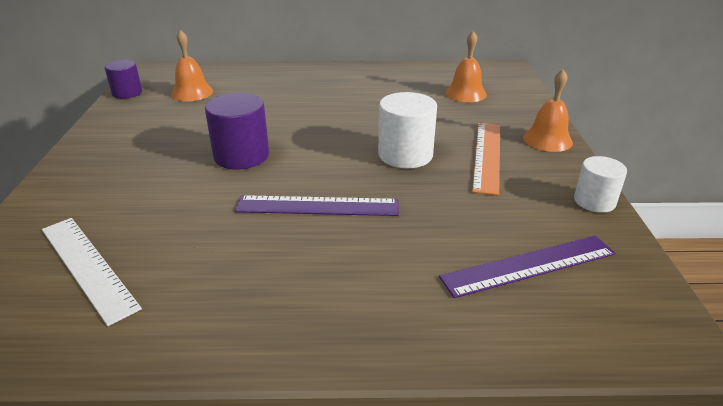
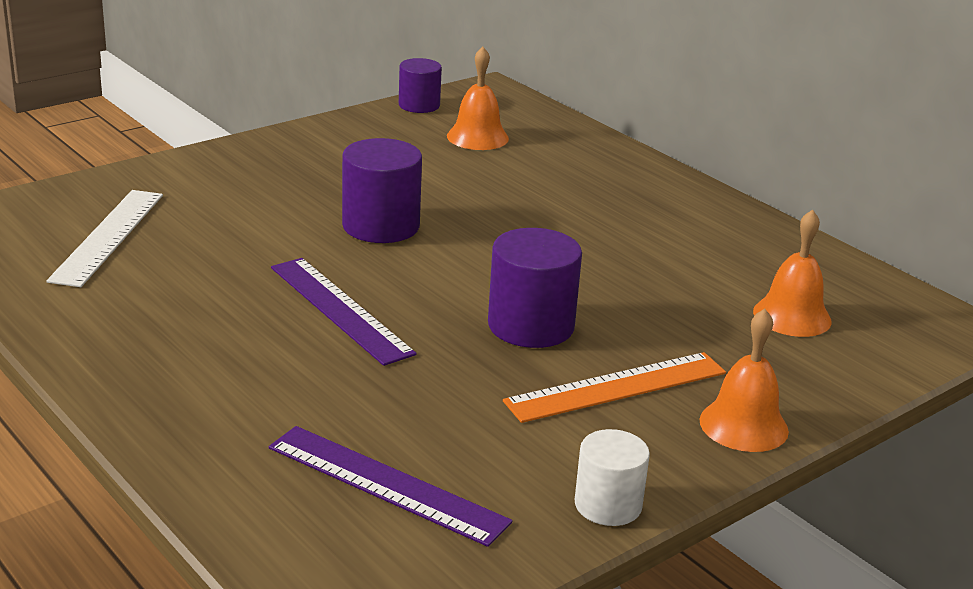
camera: 50 degrees right, 5 degrees down
(405, 155) = (531, 326): white cylinder -> purple cylinder

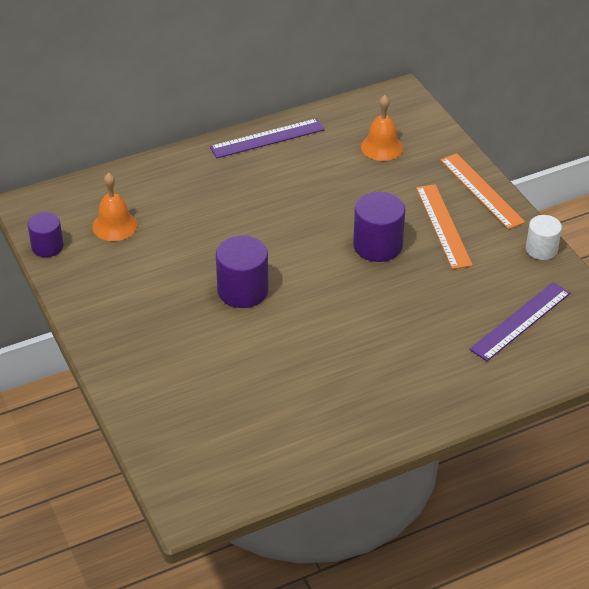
camera: 75 degrees left, 15 degrees up
(108, 236) = (230, 424): white ruler -> none
(340, 309) = (347, 320): purple ruler -> purple ruler (267, 138)
(743, 425) = (481, 191): orange bell -> orange ruler

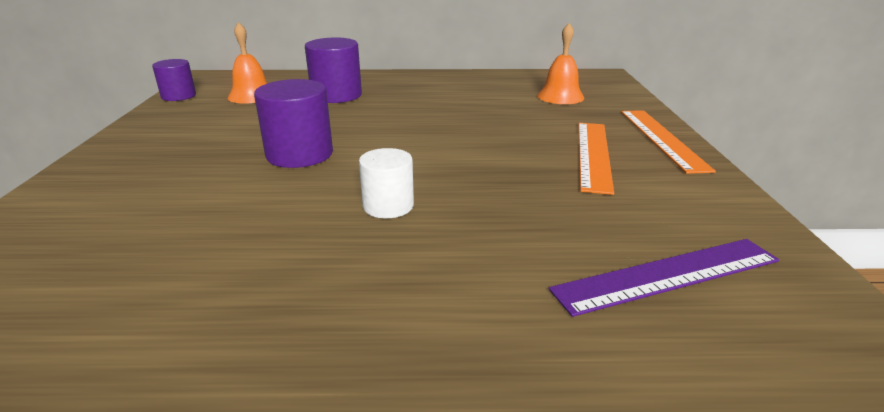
camera: 25 degrees right, 15 degrees down
(267, 138) = (451, 77): purple ruler -> none
(378, 245) = (495, 153): purple cylinder -> purple cylinder (336, 95)
(541, 249) = (734, 201): white cylinder -> white cylinder (388, 206)

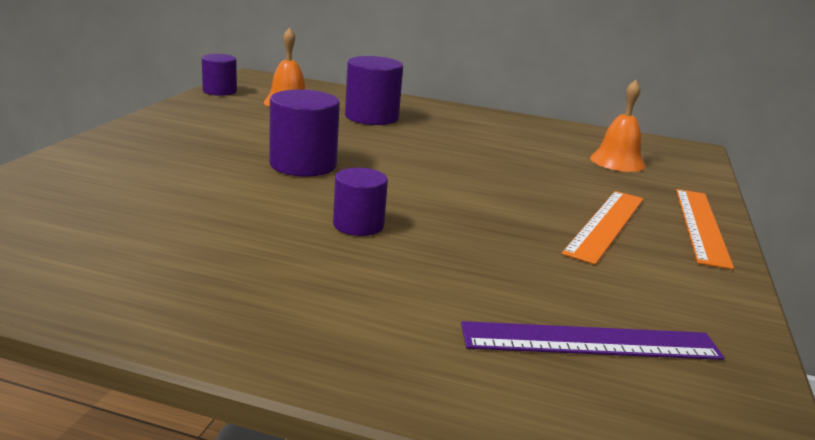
camera: 15 degrees right, 5 degrees down
(388, 206) = (358, 225): white cylinder -> purple cylinder

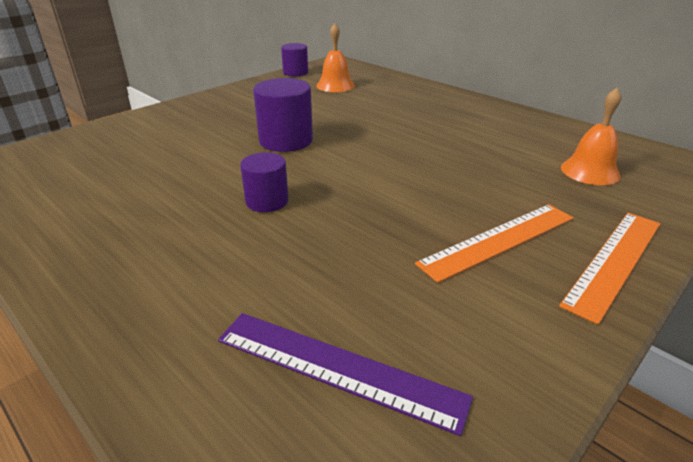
camera: 30 degrees right, 10 degrees up
(371, 117) = (389, 103): purple cylinder -> none

